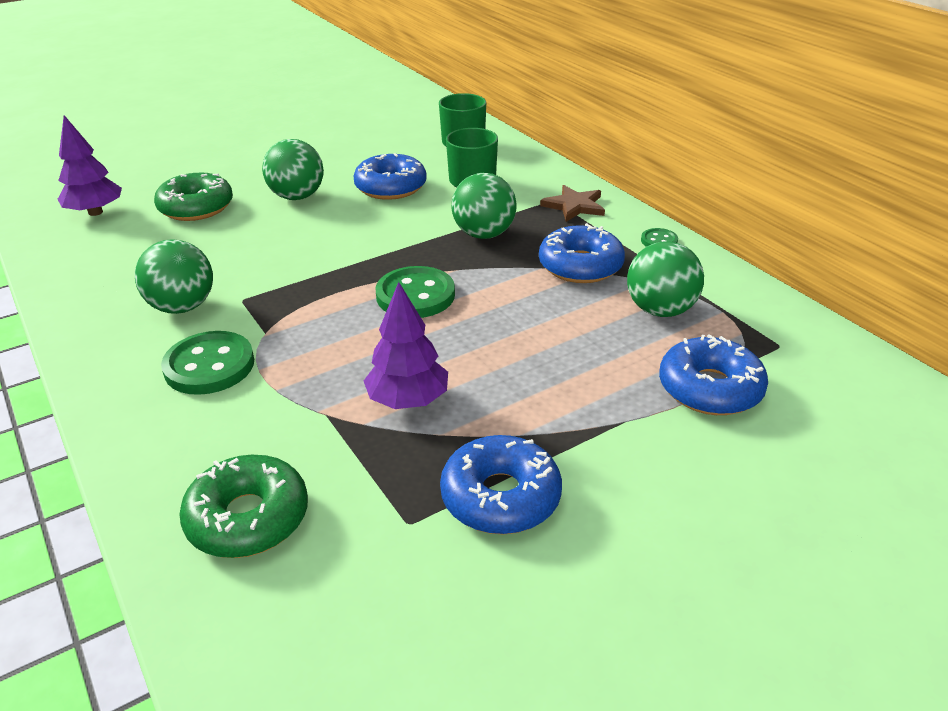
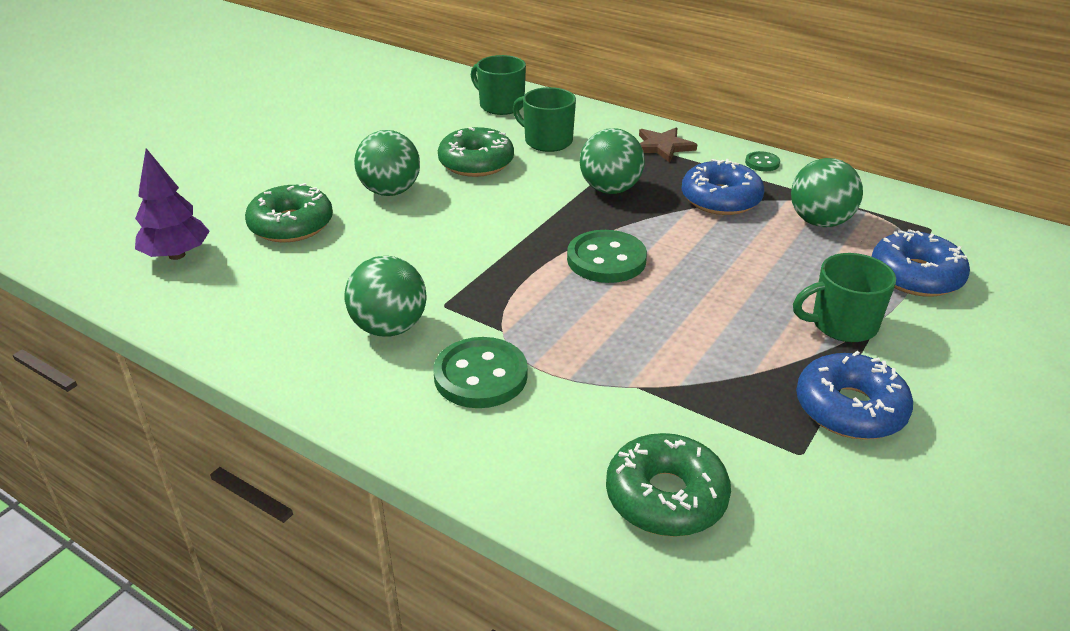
camera: 25 degrees left, 0 degrees up
(391, 187) = (476, 163): blue donut -> green donut
(408, 400) = (696, 353): purple tree -> none
(578, 414) = (842, 324): none -> green mug

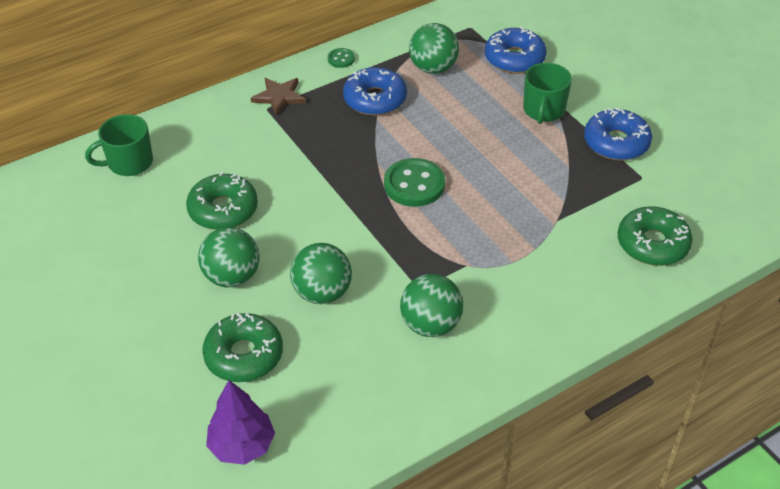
camera: 65 degrees left, 10 degrees up
(480, 376) = (510, 290): green button -> none
(547, 141) = (219, 156): green mug -> none
(610, 189) = (322, 148): green ball -> green ball (322, 293)

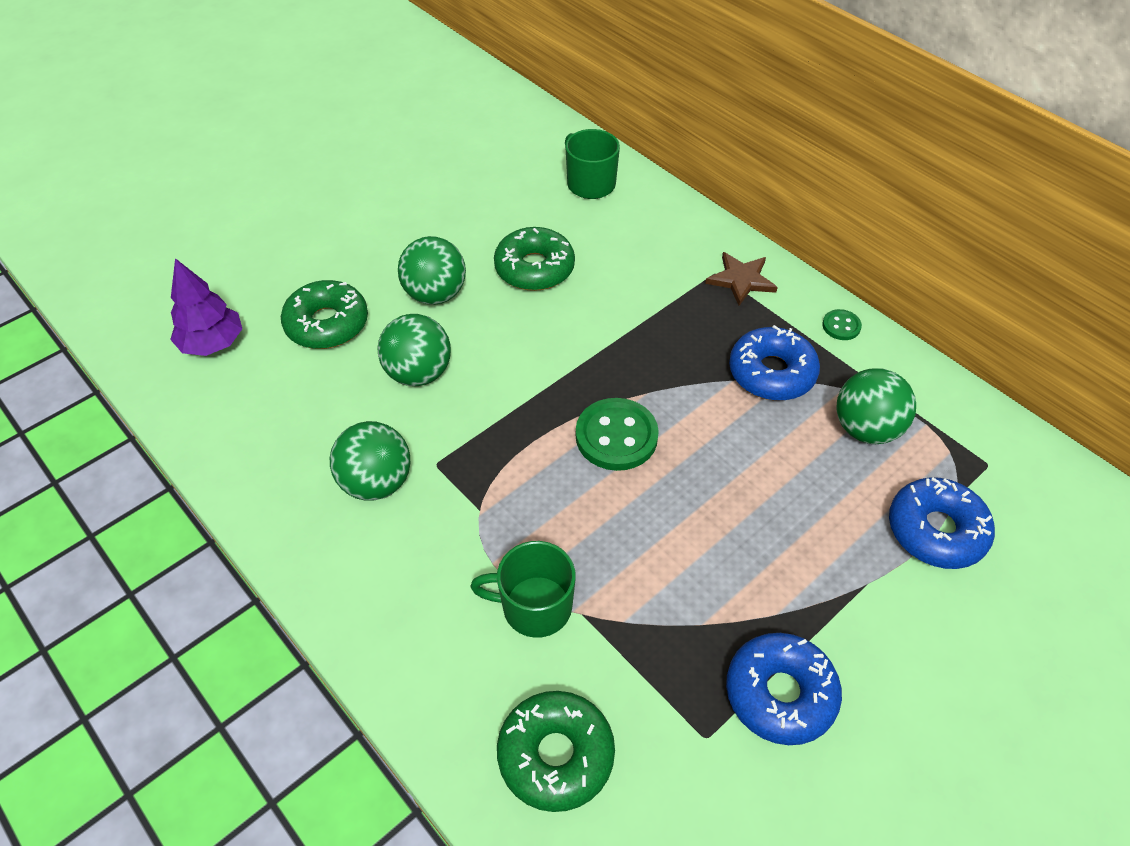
camera: 80 degrees right, 5 degrees up
(543, 110) = (823, 581): green mug -> green mug (534, 607)

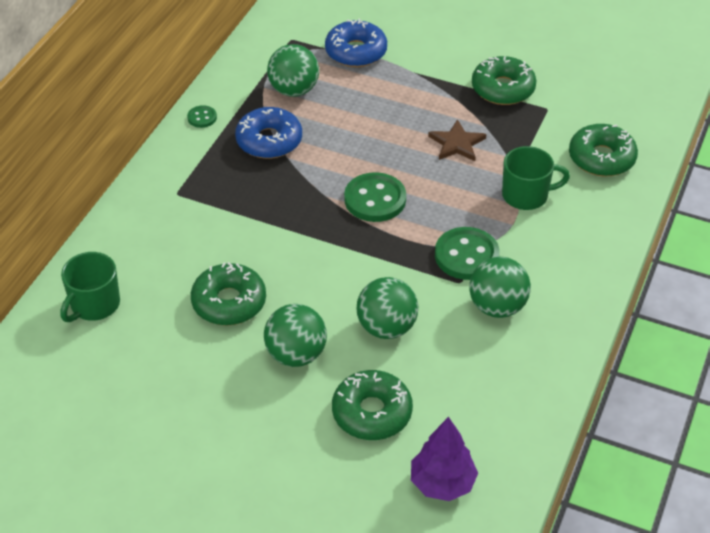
camera: 115 degrees left, 5 degrees down
(471, 488) = (466, 255): none -> green button
(534, 607) = (526, 195): green mug -> green mug turned 75 degrees counterclockwise
(741, 280) = (178, 178): brown star -> brown star (457, 143)
(780, 694) = (503, 89): blue donut -> green donut

